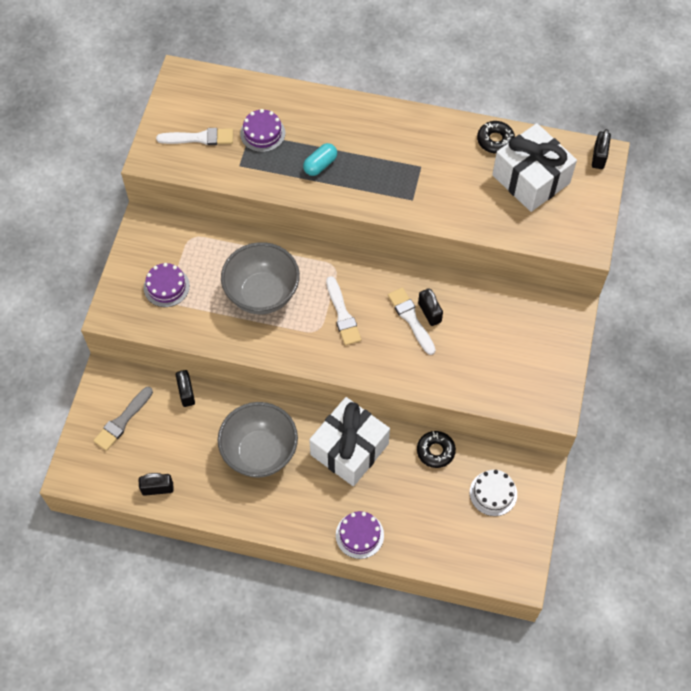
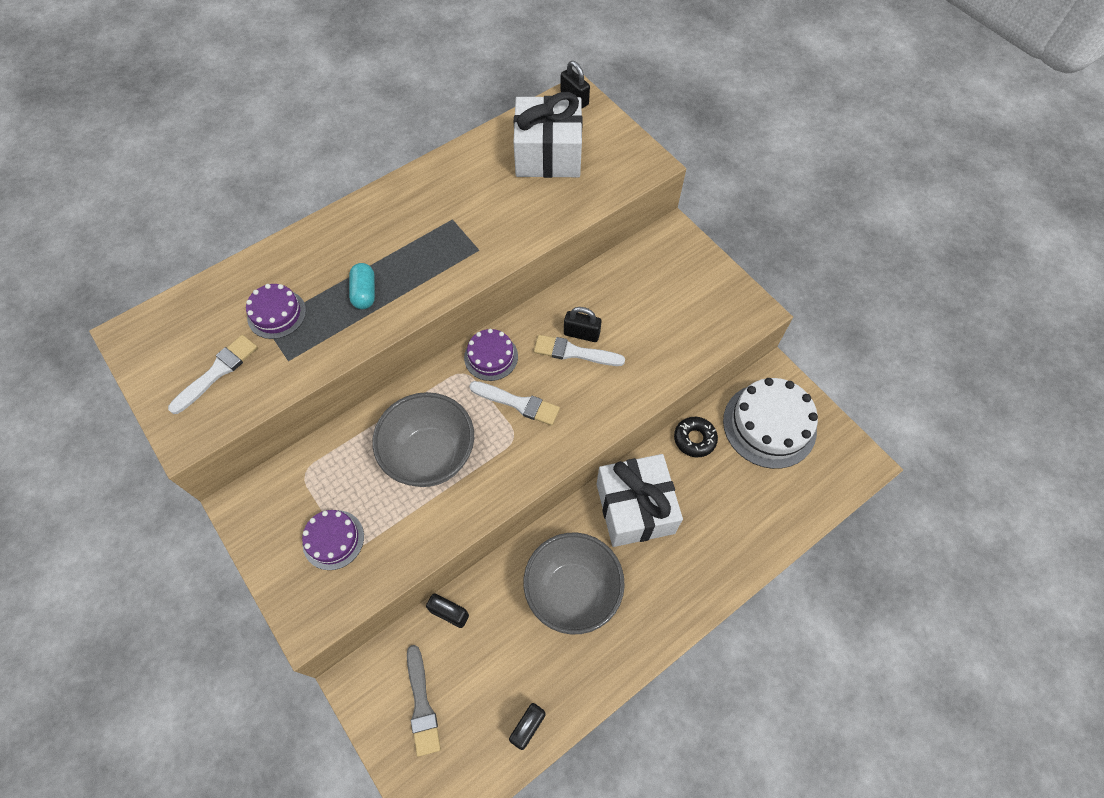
camera: 50 degrees left, 0 degrees up
(359, 535) = (727, 566): purple cake -> purple cake (491, 357)
(493, 493) = (769, 425): white cake -> white cake, size x1.79
(495, 140) = (485, 150): black donut -> none

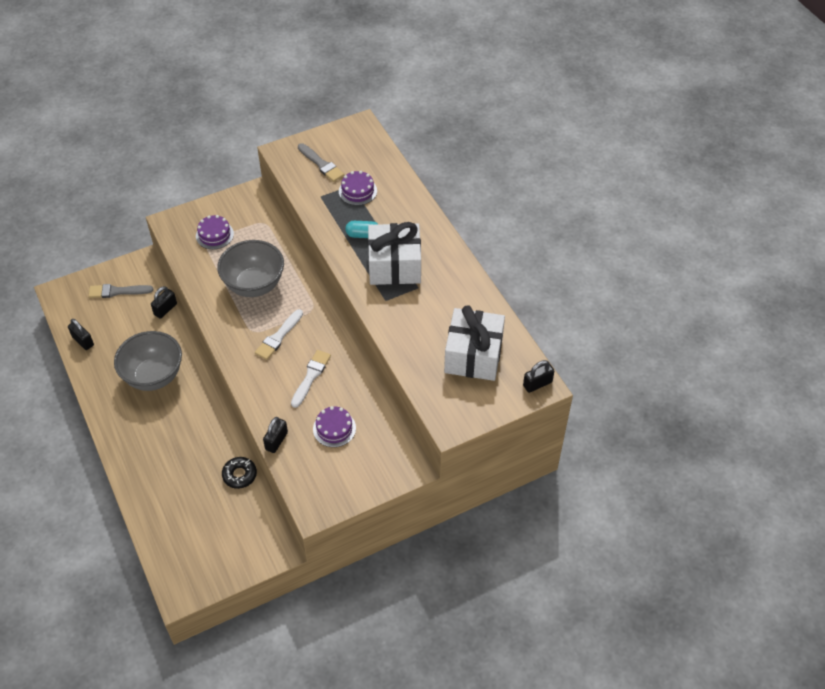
camera: 100 degrees right, 10 degrees down
(217, 372) = (321, 164): white brush -> grey brush
(491, 357) = (321, 325): purple cake -> purple cake (334, 428)
(581, 334) = (326, 384): black padlock -> black padlock (276, 441)
(635, 508) = (198, 424): white gift -> white gift (394, 266)
(769, 425) = (235, 532): white cake -> none

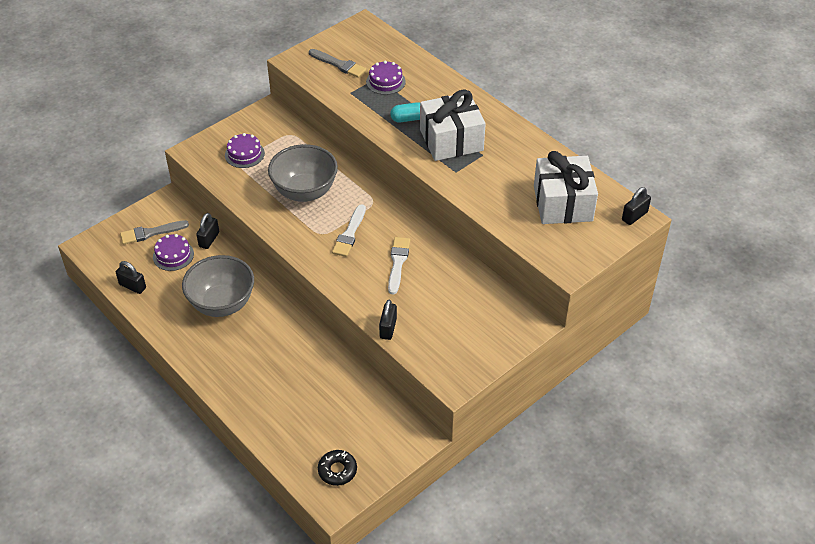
camera: 15 degrees left, 5 degrees down
(239, 475) = (350, 377): black donut -> black donut (337, 470)
(334, 428) = (441, 305): purple cake -> purple cake (173, 255)

